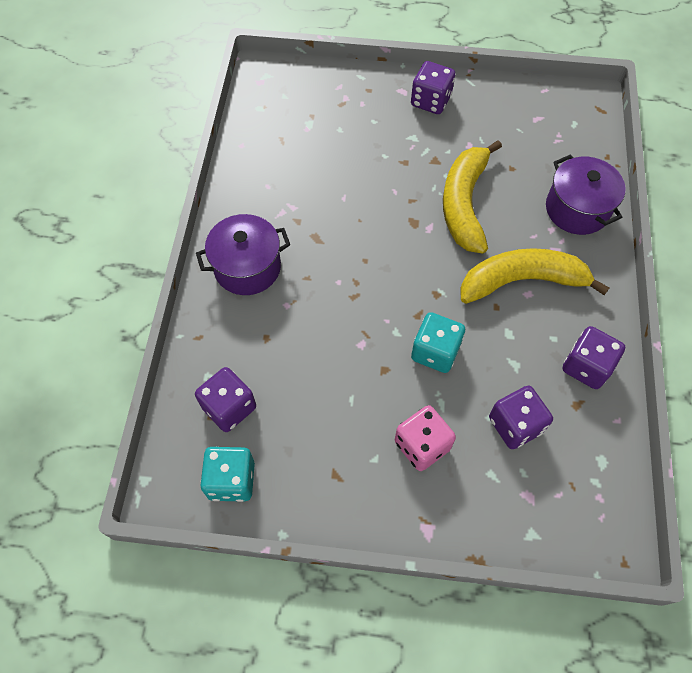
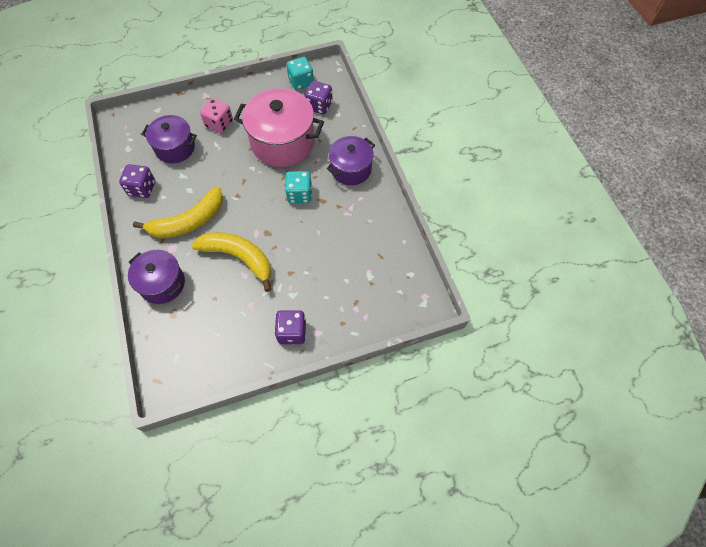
camera: 155 degrees right, 0 degrees up
(328, 358) = (282, 142): none -> pink pot
(435, 352) = (227, 166): turquoise dice -> turquoise dice (299, 194)
(465, 204) = (239, 258): yellow banana -> yellow banana turned 45 degrees counterclockwise
(515, 425) = (175, 148): purple dice -> purple pot

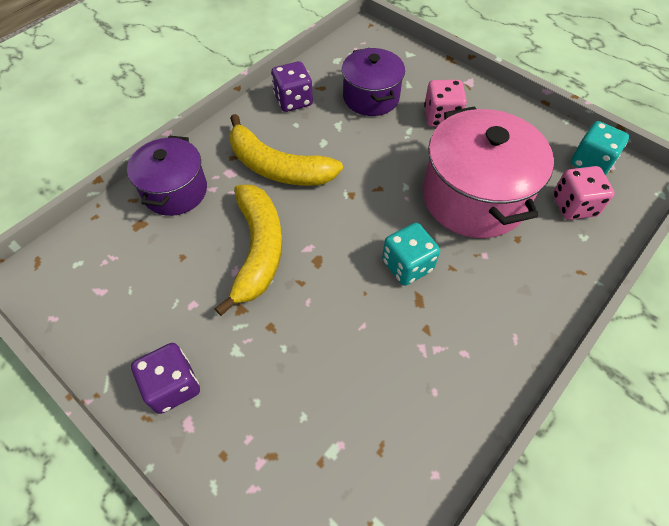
camera: 60 degrees right, 5 degrees down
(319, 106) = (574, 205): purple dice -> pink dice
(351, 169) = (504, 309): purple pot -> none

